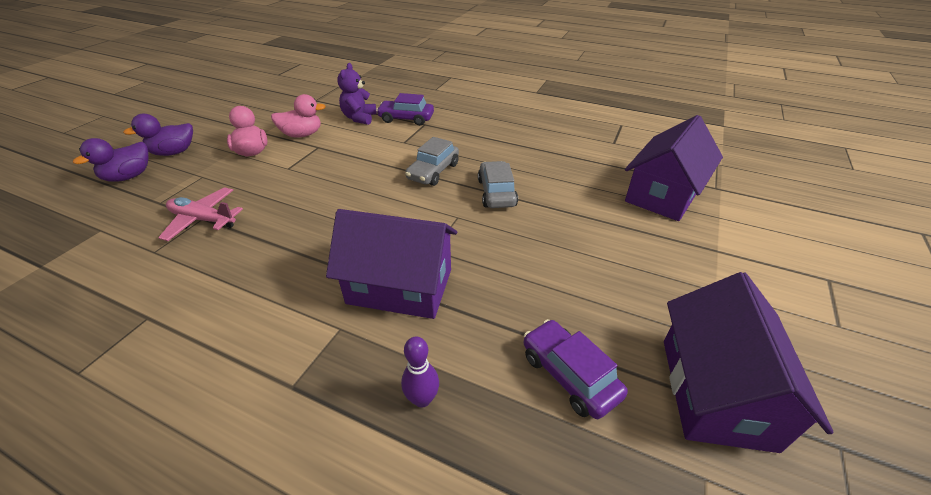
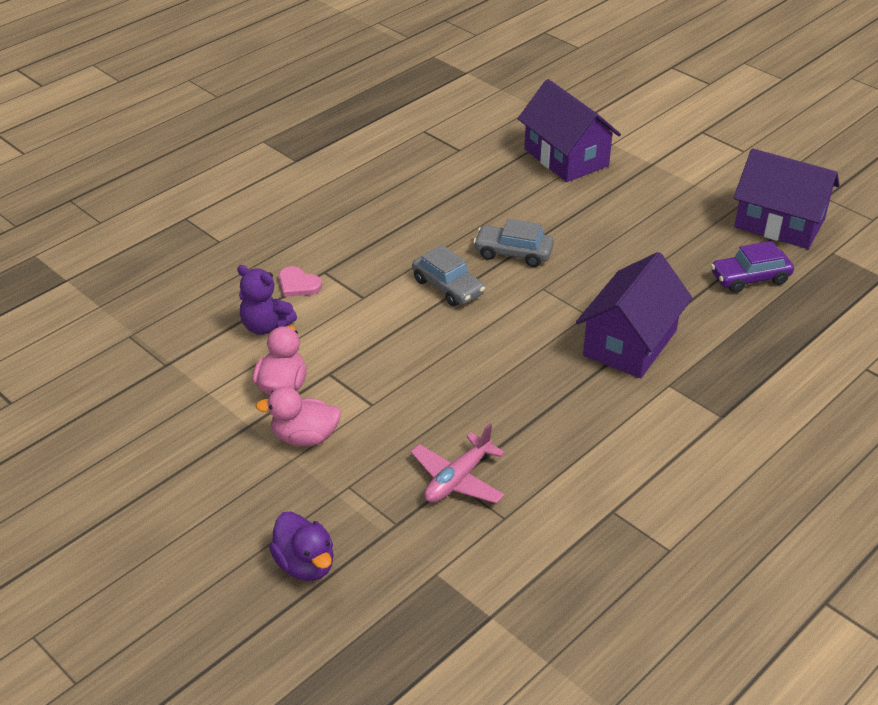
camera: 70 degrees left, 0 degrees up
(173, 152) = (255, 522): purple duck -> none
(406, 119) = (298, 284): purple car -> pink heart
(422, 399) = (751, 351): purple bowling pin -> none

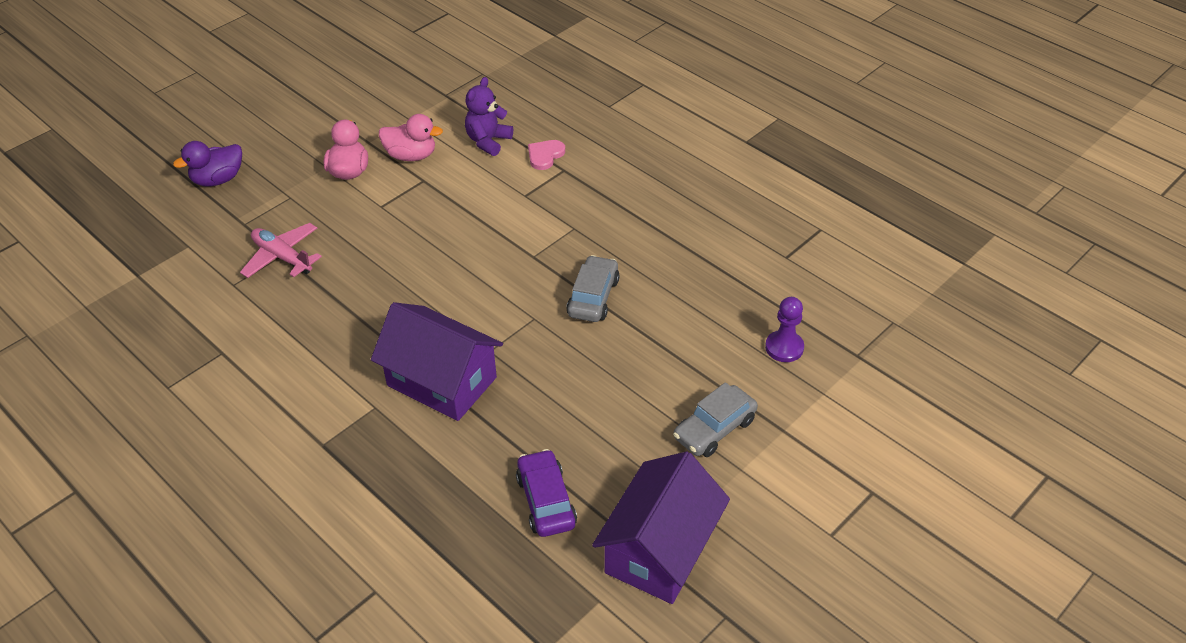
camera: 90 degrees right, 5 degrees up
(448, 287) = (538, 250): grey car -> grey car (714, 429)
(566, 157) = (784, 347): purple house -> purple pawn

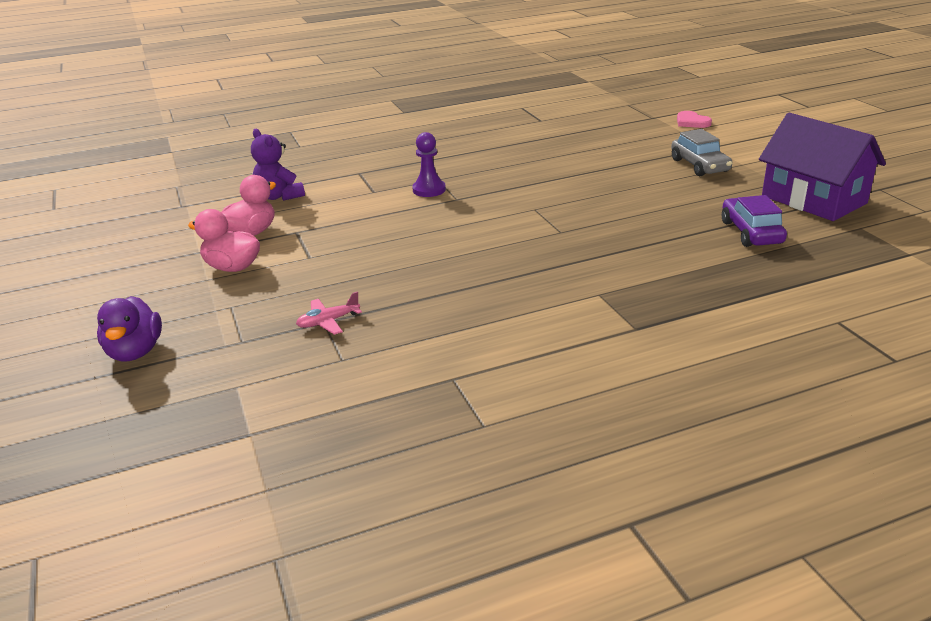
camera: 65 degrees left, 15 degrees down
(282, 257) = (328, 322): pink plane -> pink plane, size x0.63
(441, 381) = (585, 257): purple house -> none
(545, 155) = (331, 177): pink heart -> pink heart (691, 122)
(546, 501) = (751, 232): purple car -> purple car turned 75 degrees clockwise
(593, 297) = (528, 184): grey car -> none
(784, 347) = (631, 134): purple pawn -> purple pawn (429, 190)

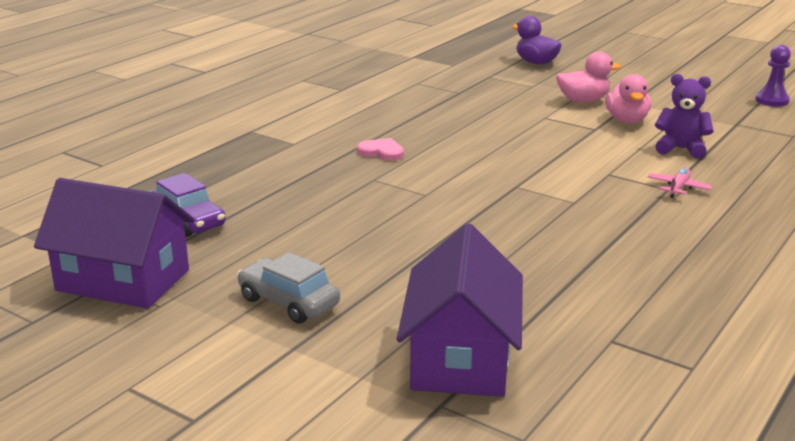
camera: 145 degrees right, 5 degrees down
(328, 322) = (456, 93): pink plane -> pink plane (678, 188)
(429, 190) = (560, 188): purple pawn -> purple pawn (772, 100)
(624, 128) = (460, 358): none -> purple house
(691, 122) = (361, 411): pink heart -> pink heart (382, 152)

